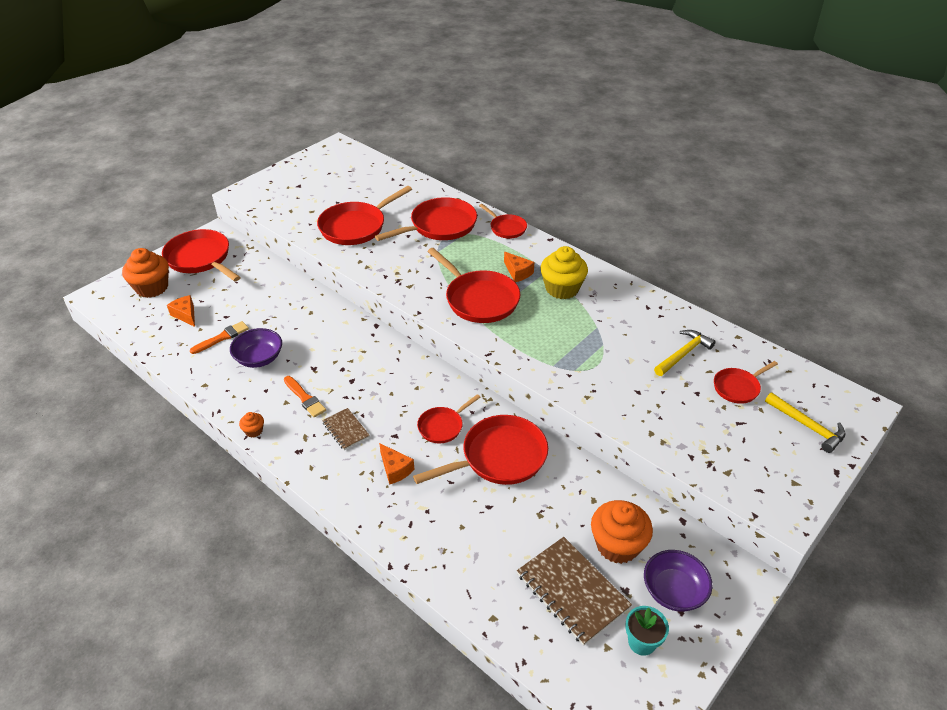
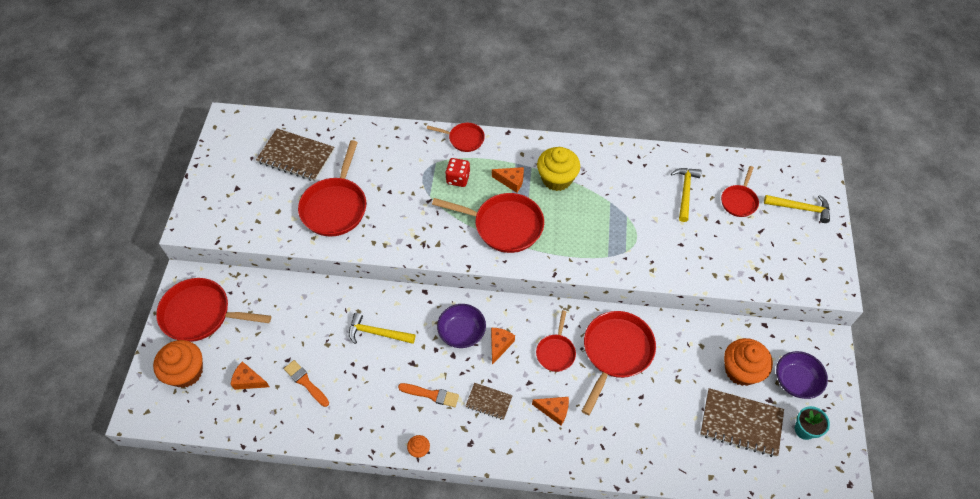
camera: 35 degrees left, 15 degrees up
(222, 337) = (305, 382): orange brush -> orange brush turned 60 degrees counterclockwise
(259, 358) = (358, 382): purple bowl -> purple bowl (462, 332)
(309, 334) = (377, 333): none -> yellow hammer
(361, 185) = (296, 156): none -> brown notebook
(398, 394) = (499, 345): none -> orange cheese
(439, 226) = (407, 167): red pan -> none
(473, 251) = (458, 179): none -> red dice

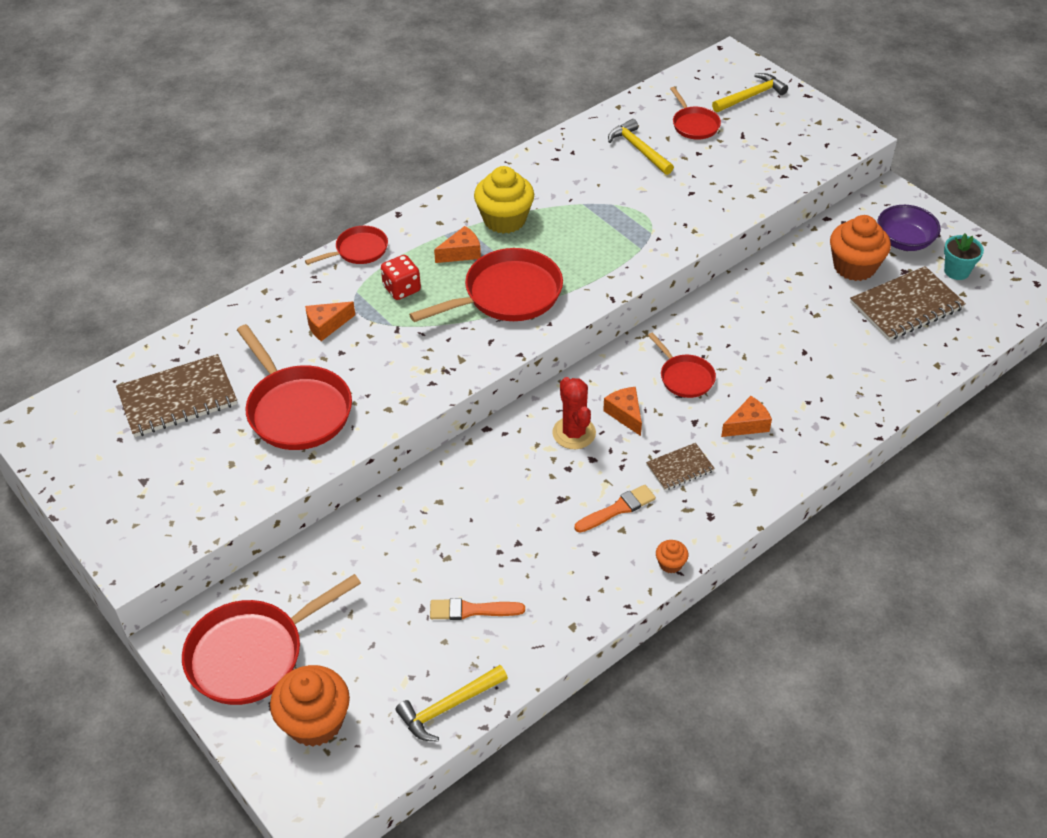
camera: 45 degrees left, 10 degrees down
(249, 380) = (404, 664): orange cheese -> orange cheese (326, 325)
(377, 333) = (487, 503): yellow hammer -> yellow hammer (448, 707)
(462, 332) = (574, 433): purple bowl -> red cactus
(615, 352) = (737, 335): red pan -> none

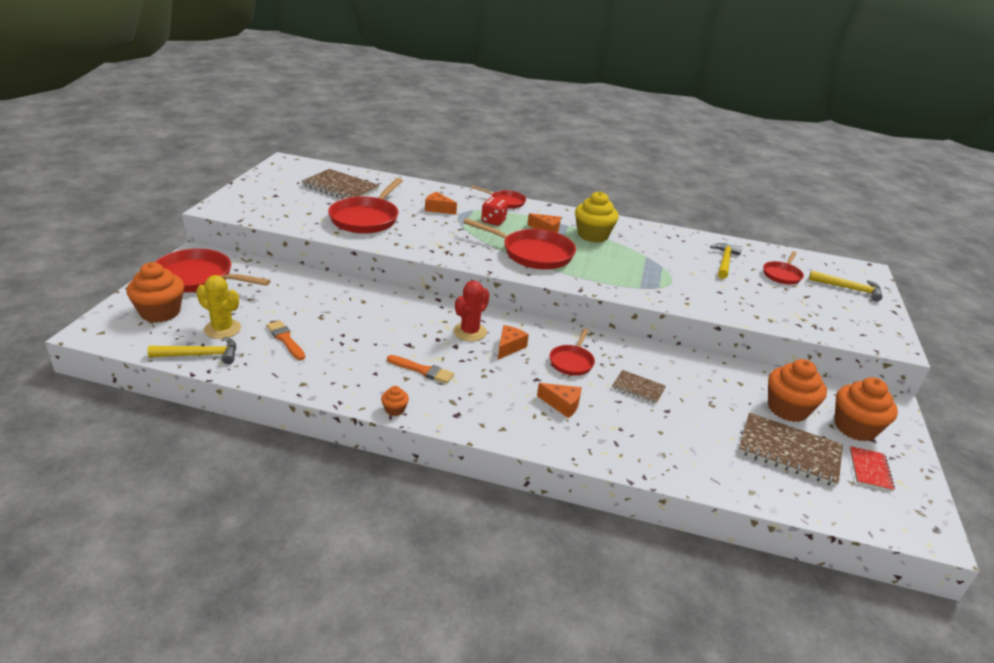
camera: 50 degrees right, 15 degrees down
(404, 666) = (222, 329): none -> yellow cactus
(448, 707) = (200, 355): yellow hammer -> yellow hammer turned 150 degrees clockwise
(680, 468) = (487, 386): brown notebook -> brown notebook (638, 388)
(904, 241) = (855, 427): purple bowl -> orange cupcake
(956, 271) = (870, 470): turquoise flower pot -> red notebook

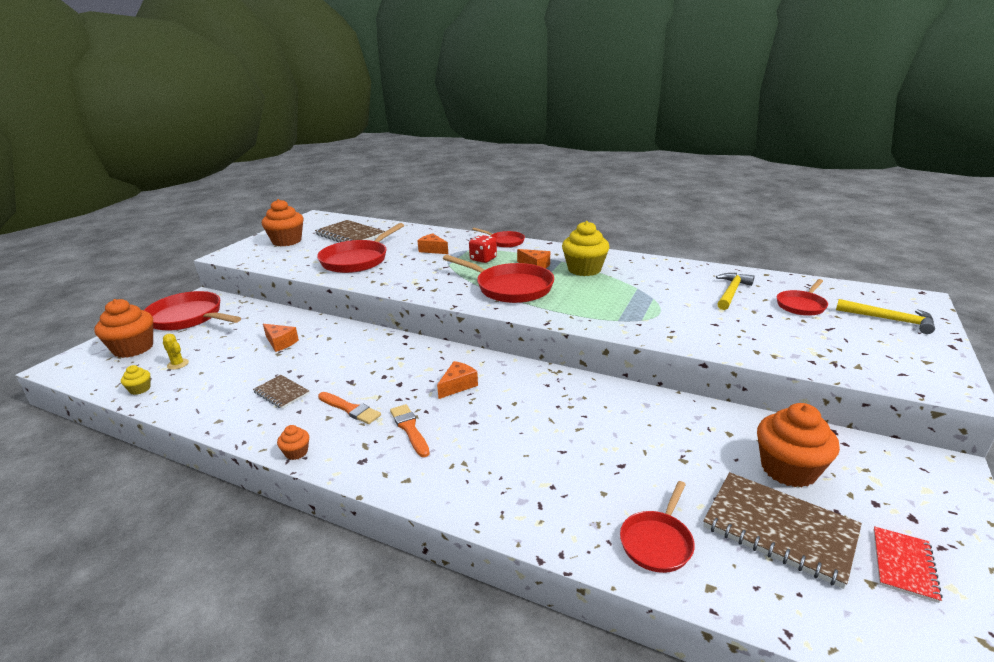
camera: 15 degrees right, 5 degrees down
(200, 355) = (140, 389): yellow hammer -> yellow cupcake
(222, 329) = (178, 364): yellow cactus -> yellow cactus, size x0.57
(285, 339) = (230, 375): orange brush -> orange brush (409, 429)
(470, 332) = (422, 369): red cactus -> none
(562, 405) = (491, 453): orange cheese -> orange cheese (280, 343)
(572, 361) = (523, 403): red pan -> red pan (657, 542)
(638, 388) = (592, 436): brown notebook -> brown notebook (281, 393)
(855, 427) = (886, 499): orange cupcake -> orange cupcake (287, 241)

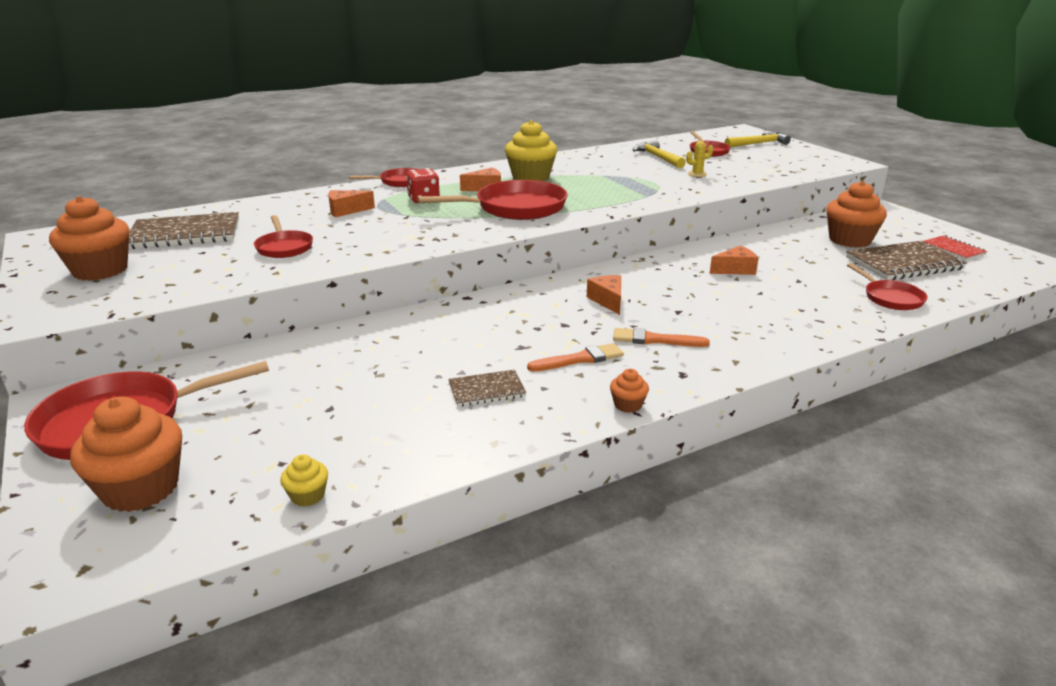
camera: 55 degrees left, 0 degrees up
(178, 364) = (279, 453): yellow cactus -> yellow cactus (697, 174)
(280, 343) = (352, 367): orange cheese -> orange cheese (735, 269)
(357, 260) = (284, 247): red pan -> red pan, size x0.55

